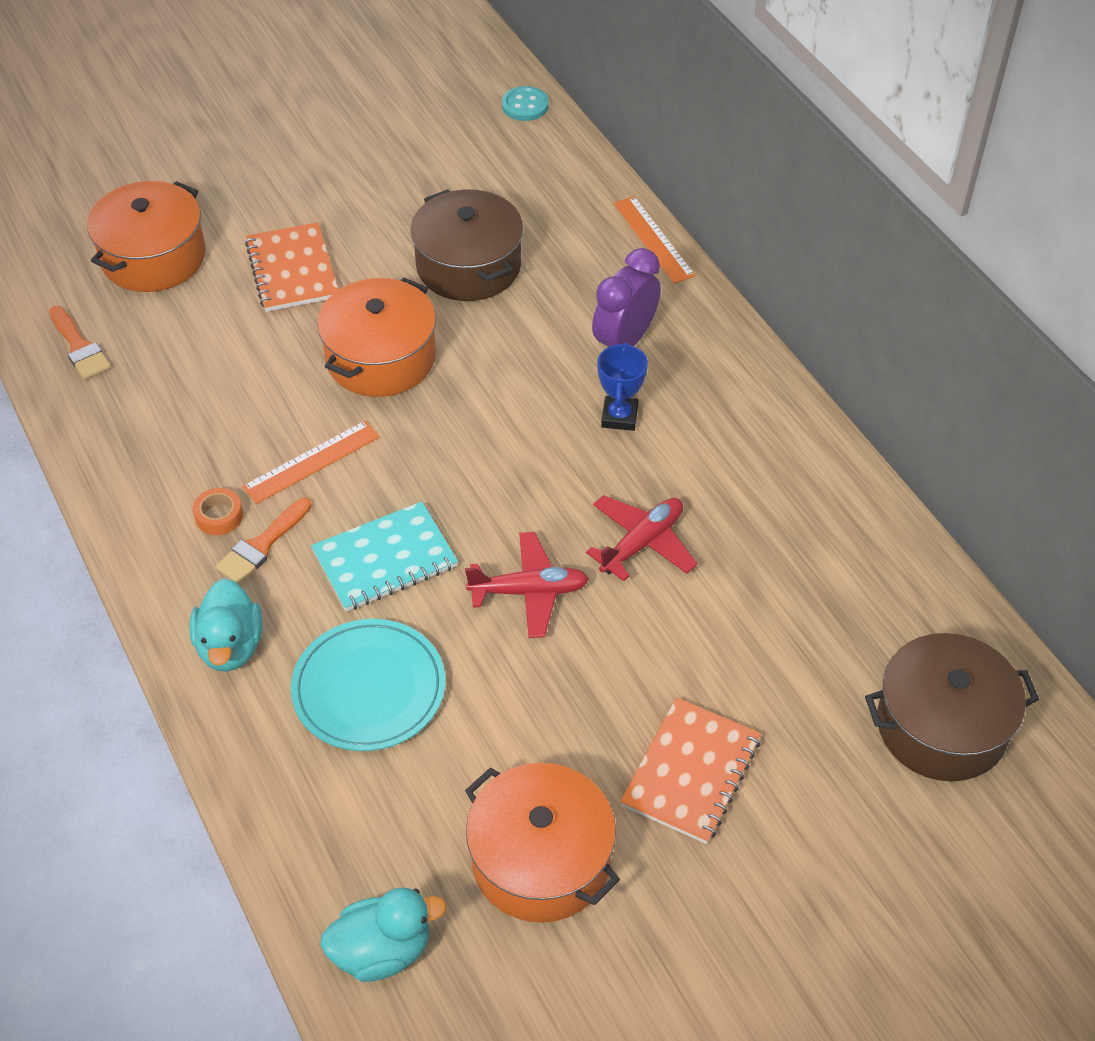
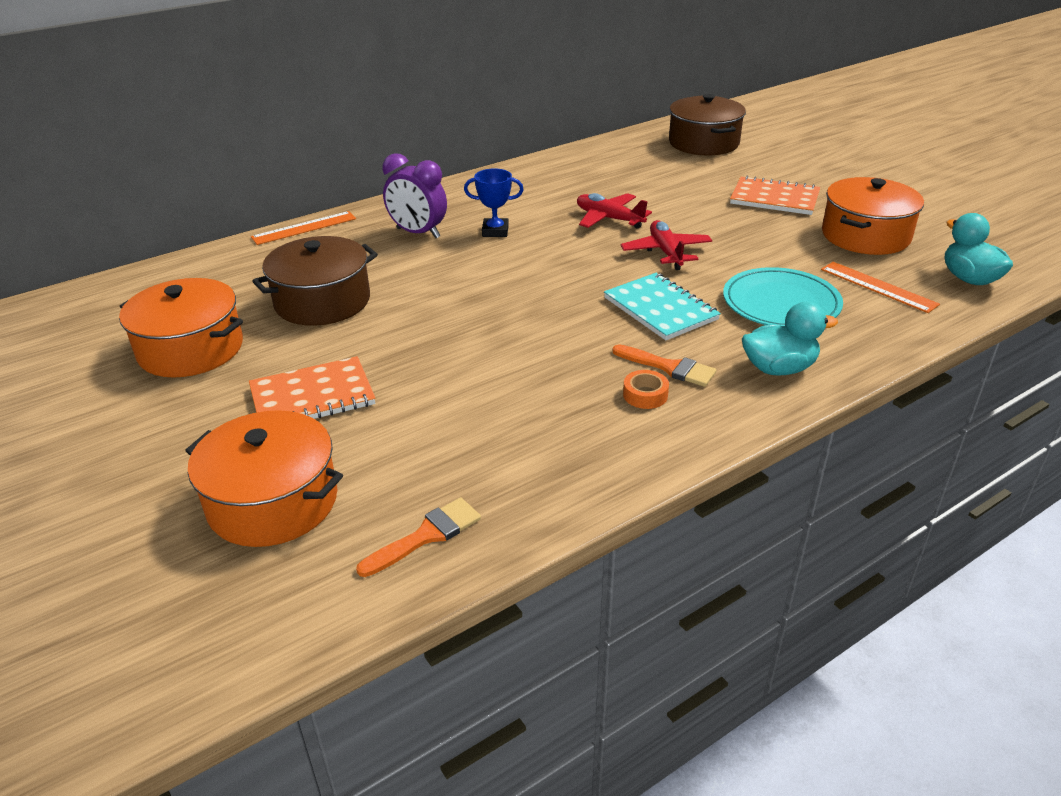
camera: 95 degrees left, 15 degrees down
(311, 462) = (568, 354): orange ruler -> orange ruler (878, 287)
(381, 358) = (438, 333): orange pot -> orange pot (191, 349)
(525, 105) = (101, 291): turquoise button -> none

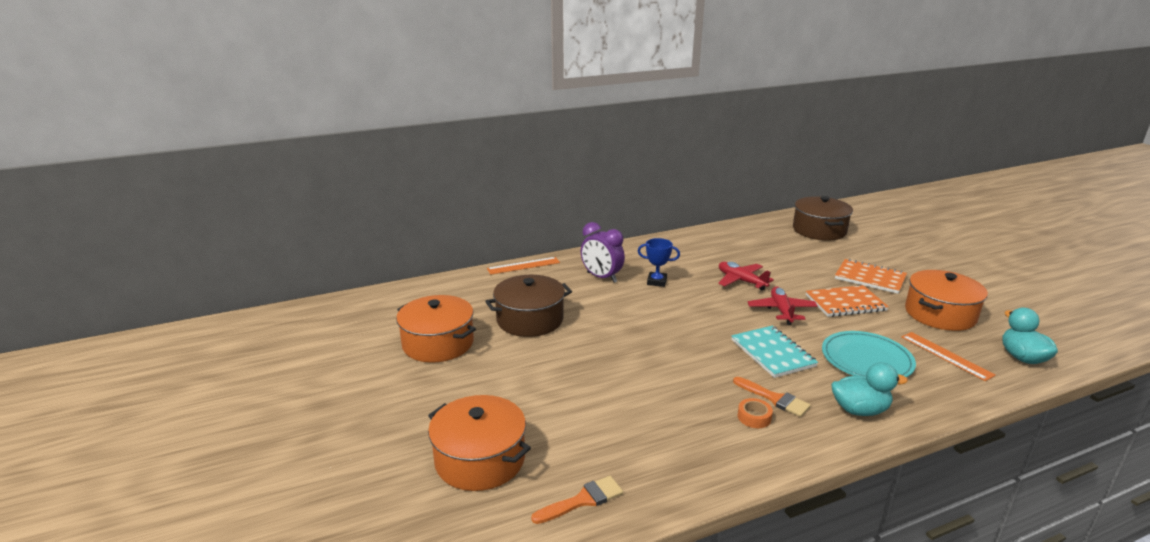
camera: 10 degrees right, 10 degrees down
(312, 397) = (515, 387): orange notebook -> orange notebook (845, 303)

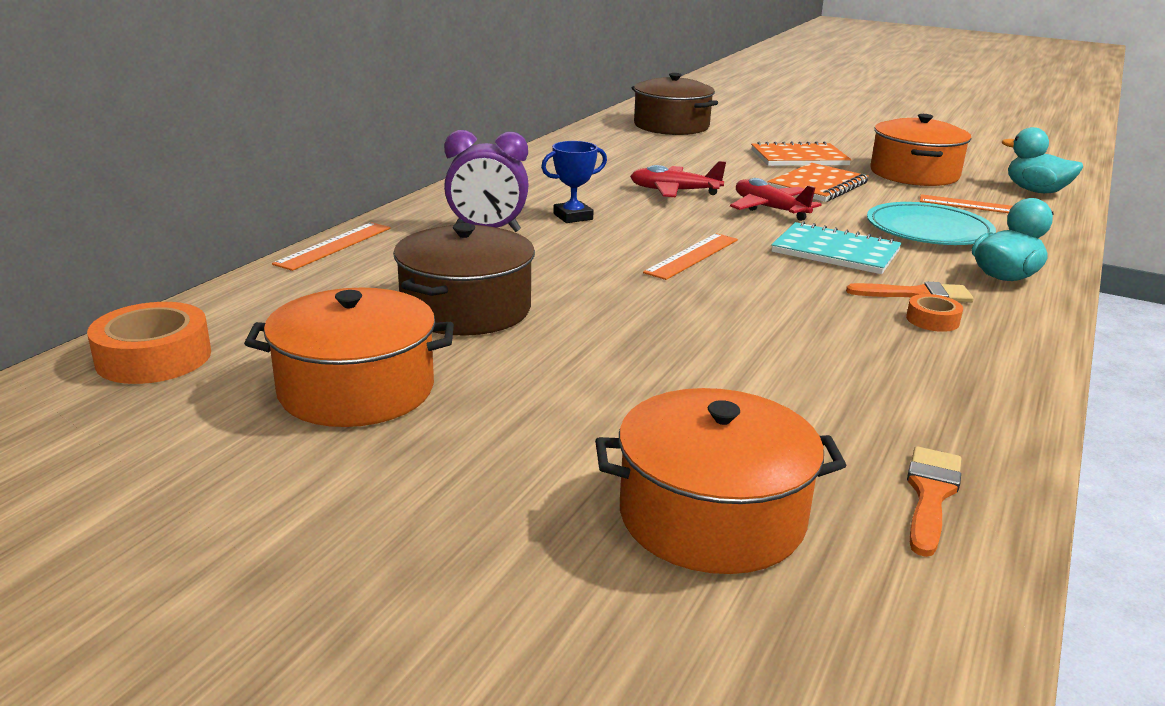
camera: 40 degrees left, 0 degrees up
(394, 301) = (154, 357): none -> orange tape
(682, 327) = (692, 256): none -> orange ruler

